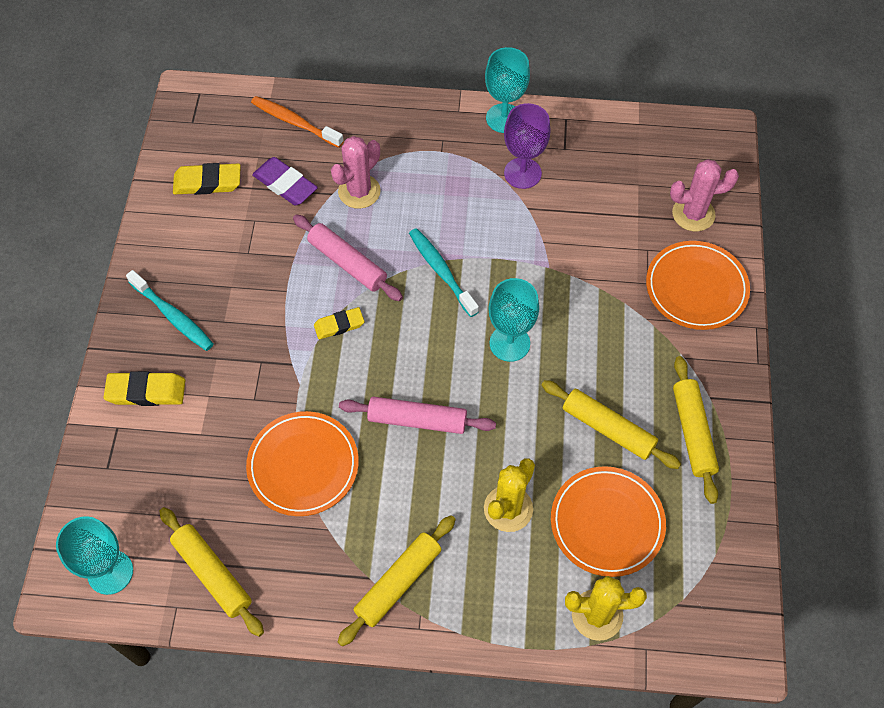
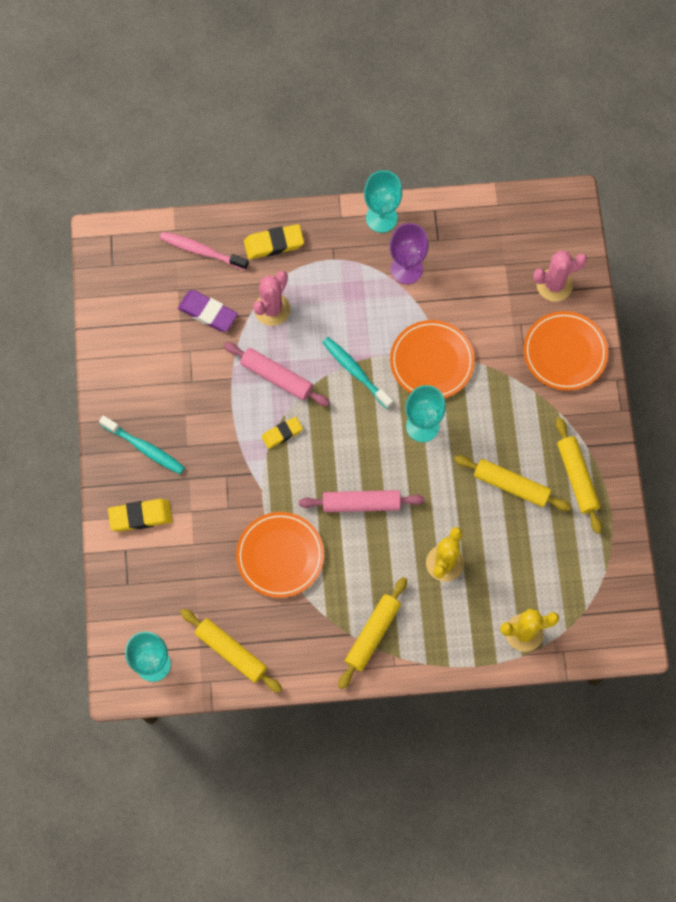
camera: 10 degrees left, 10 degrees up
(207, 182) = (141, 321): yellow eraser -> yellow eraser (274, 244)
(294, 122) = (202, 251): orange toothbrush -> pink toothbrush
(607, 523) = (521, 561): orange plate -> orange plate (432, 361)

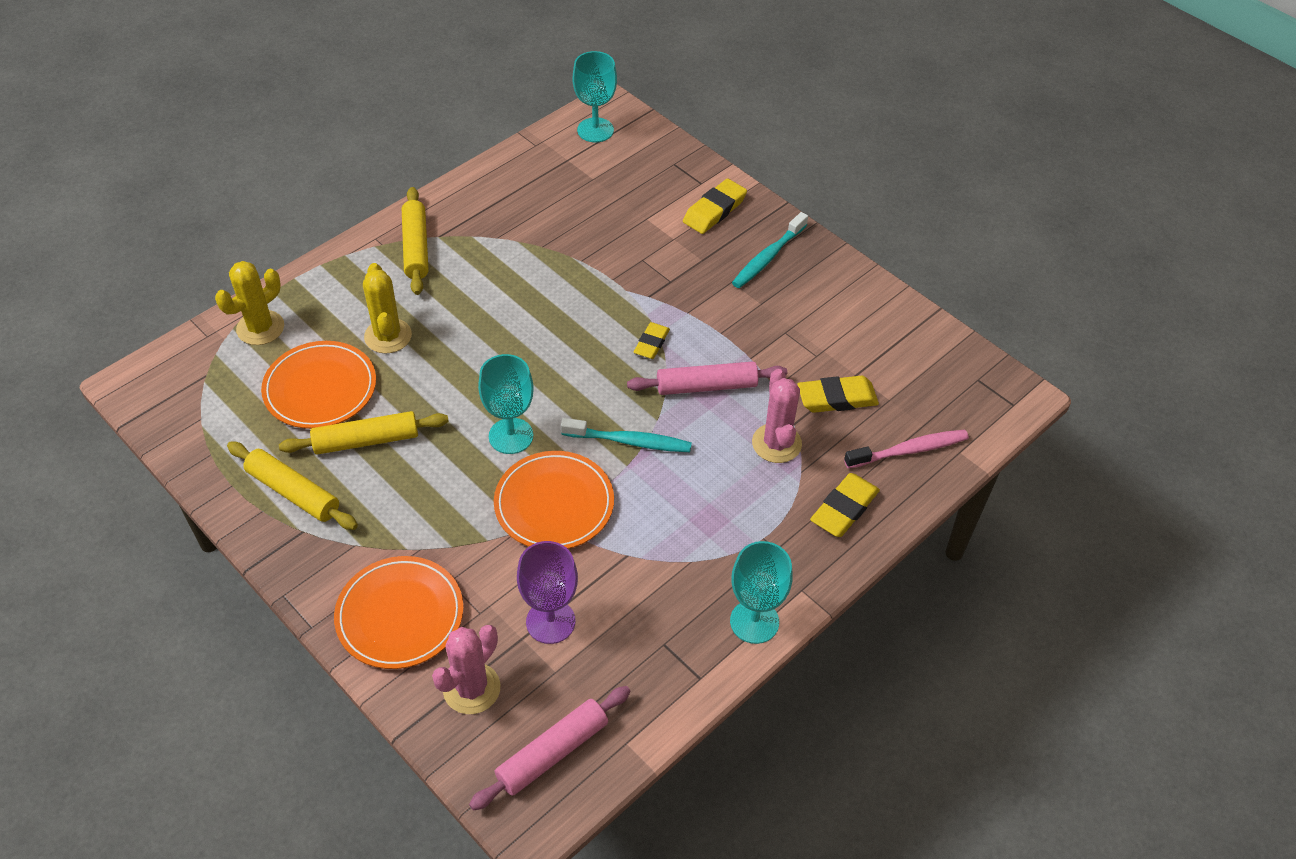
camera: 140 degrees right, 20 degrees down
(144, 448) = (768, 257): turquoise toothbrush -> turquoise toothbrush turned 45 degrees counterclockwise
(208, 313) = (837, 398): purple eraser -> yellow eraser
(231, 652) = (536, 170): yellow rolling pin -> none
(280, 556) = (558, 253): orange plate -> orange plate (320, 388)
(361, 503) = (516, 334): pink rolling pin -> pink rolling pin (552, 753)
(406, 269) = (670, 583): purple goblet -> purple goblet (550, 621)

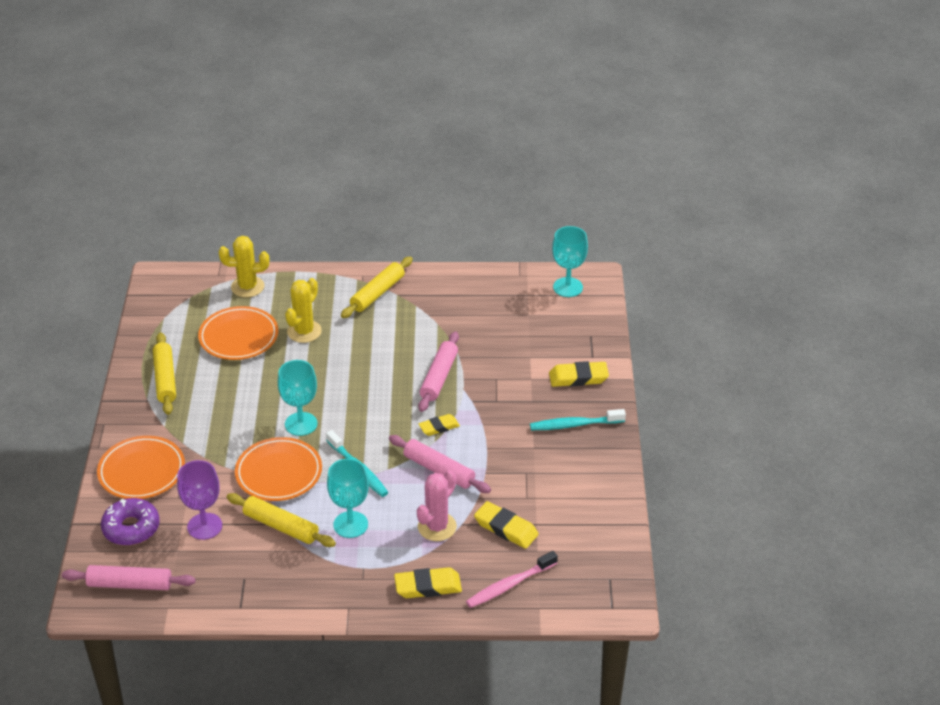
camera: 45 degrees right, 10 degrees down
(366, 441) = (228, 377): yellow rolling pin -> yellow rolling pin (281, 526)
(471, 688) = (131, 528): pink cactus -> purple donut
(587, 294) = (439, 377): none -> pink rolling pin
(754, 621) = (302, 603): turquoise goblet -> turquoise goblet (350, 524)
(909, 450) = (509, 585): pink toothbrush -> pink toothbrush turned 120 degrees clockwise

